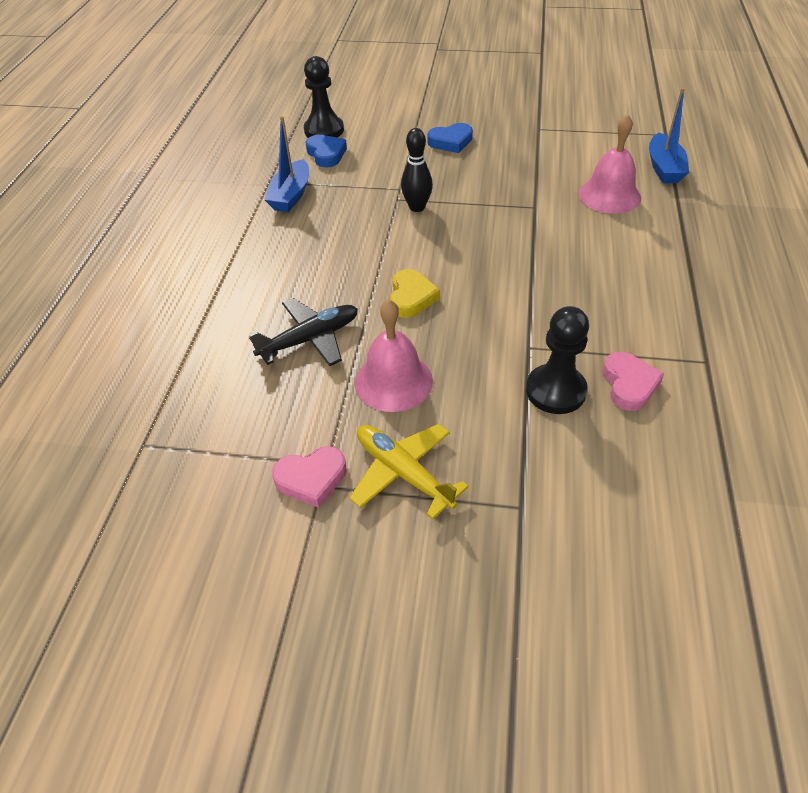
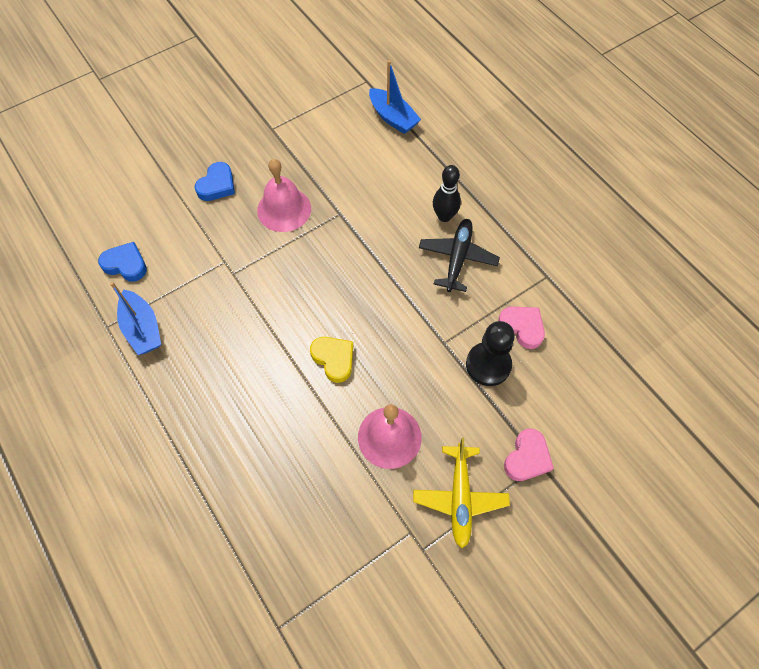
camera: 45 degrees left, 15 degrees up
(310, 339) = (301, 449): black plane -> black plane (457, 258)
(311, 479) = (412, 550): pink heart -> pink heart (527, 458)
(324, 130) = (95, 238): black pawn -> none
(403, 472) = (459, 498): yellow plane -> yellow plane turned 90 degrees counterclockwise
(417, 207) = (256, 272): black bowling pin -> black bowling pin (444, 216)
(609, 195) = (379, 169): pink bell -> pink bell (284, 209)

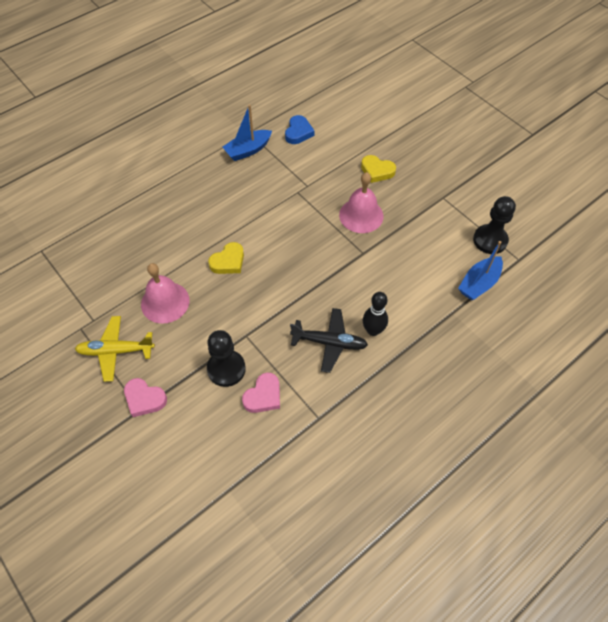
camera: 85 degrees right, 5 degrees down
(217, 185) = (377, 171): blue heart -> yellow heart
(339, 99) = (490, 240): none -> black pawn

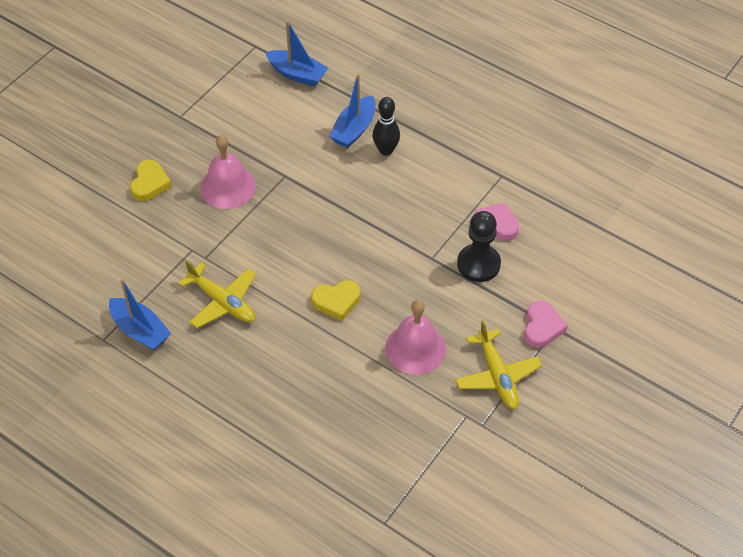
camera: 105 degrees left, 5 degrees down
(228, 261) = (336, 301): yellow heart -> yellow heart turned 135 degrees clockwise
(254, 195) = (222, 302): none -> yellow plane
(298, 132) = (93, 280): blue heart -> none
(329, 343) = (414, 183): black plane -> none
(403, 312) = (354, 129): none -> blue boat
(490, 240) = (235, 70): black pawn -> none

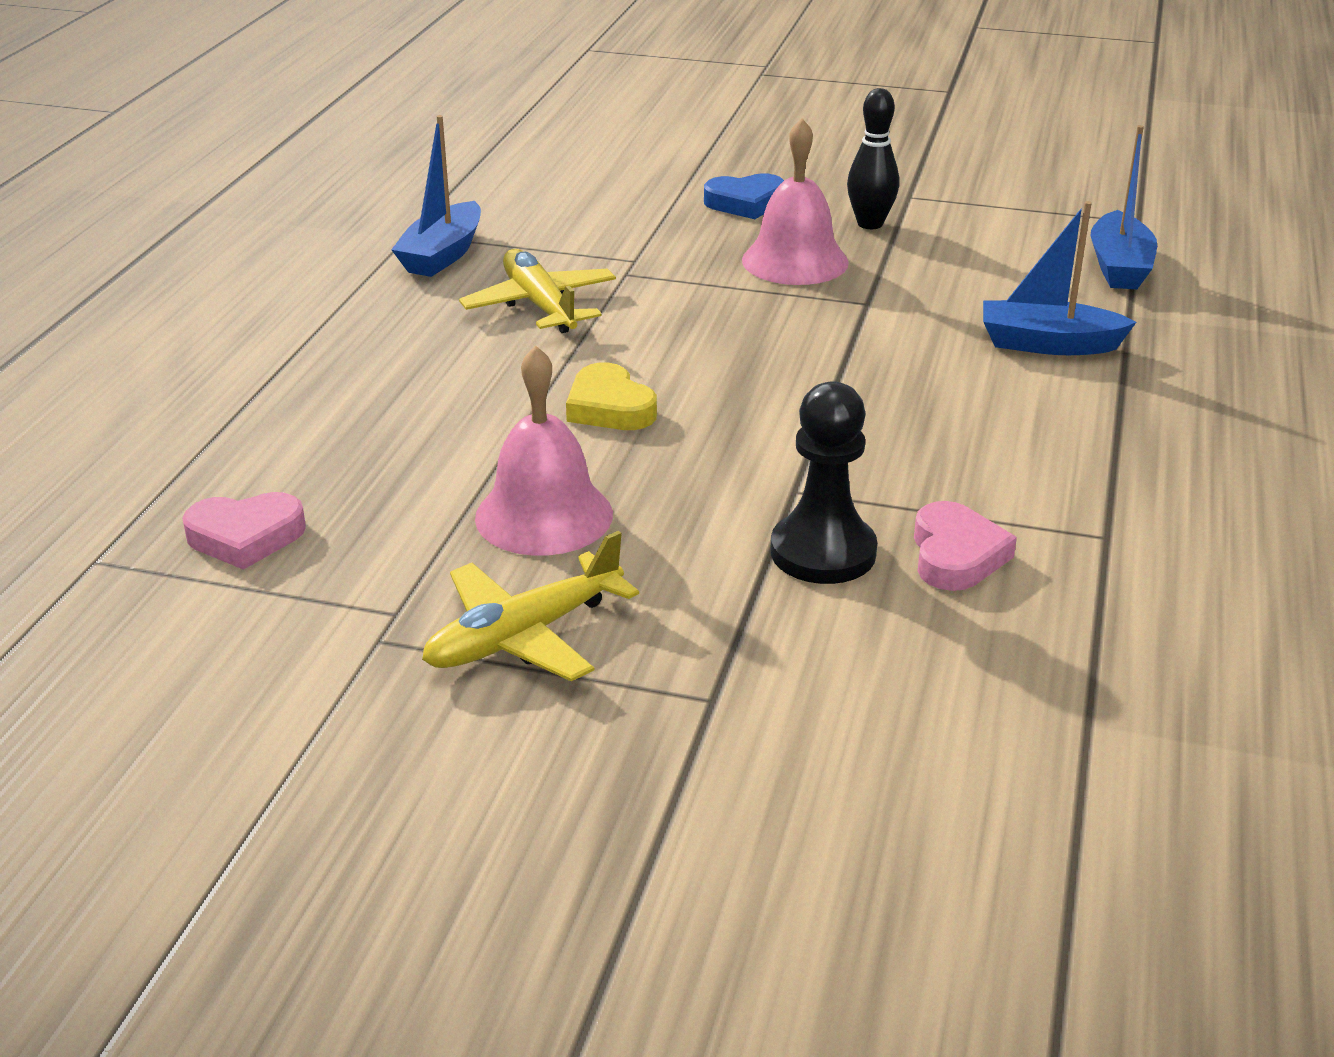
camera: 70 degrees right, 20 degrees down
(150, 183) = (745, 203): yellow heart -> blue heart
(222, 302) = (540, 305): yellow plane -> yellow plane turned 135 degrees clockwise
(386, 150) = (1030, 386): black bowling pin -> black bowling pin (870, 224)
(542, 327) = (701, 678): pink heart -> pink heart (245, 537)

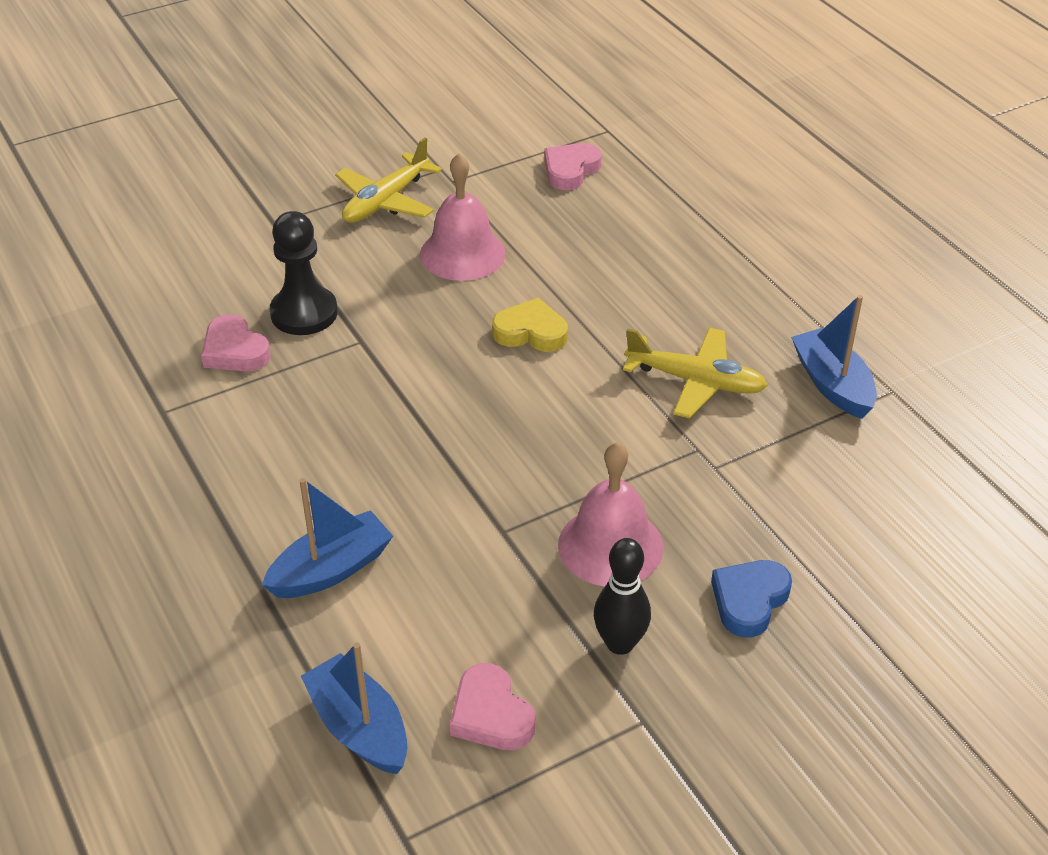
camera: 135 degrees right, 10 degrees up
(523, 636) = (386, 201): yellow plane -> yellow plane turned 150 degrees counterclockwise
(1011, 235) = (491, 714): none -> pink heart

